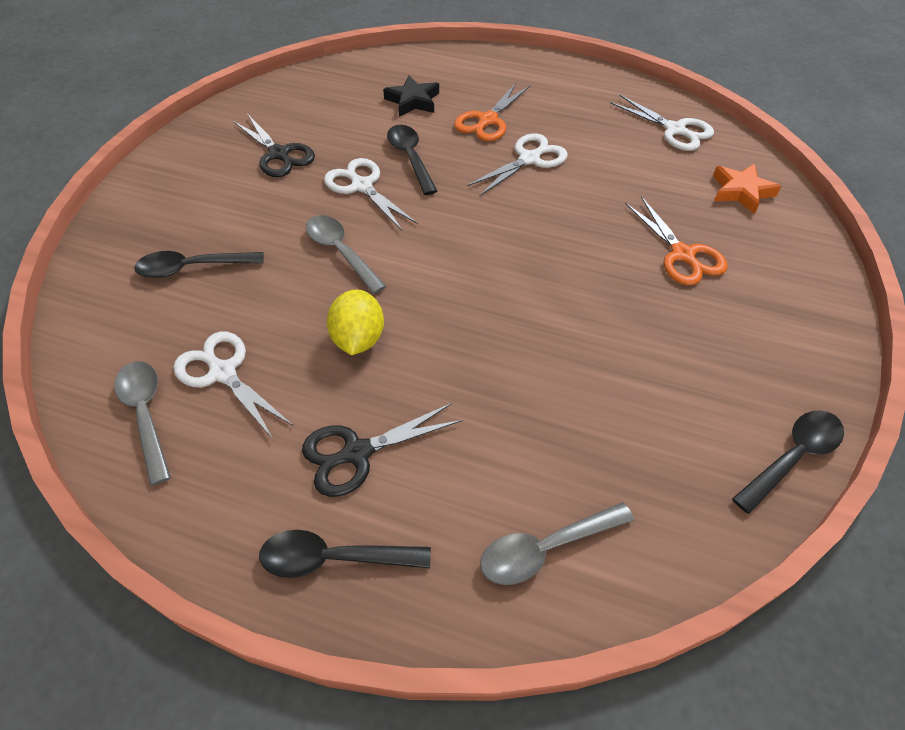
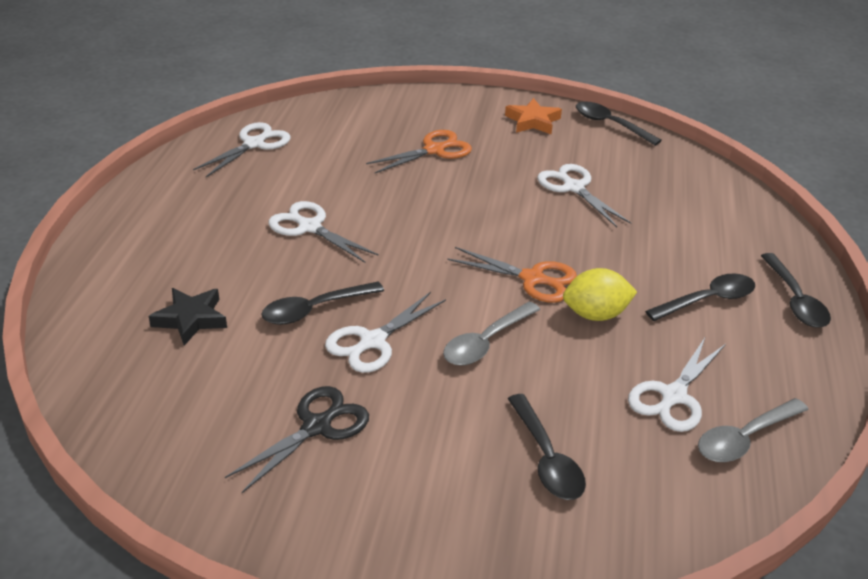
camera: 100 degrees left, 15 degrees down
(357, 452) = (708, 300): black scissors -> black spoon
(488, 120) = (236, 257): orange scissors -> orange scissors (532, 279)
(545, 548) = (729, 212): grey spoon -> none
(606, 372) = (574, 188): none -> white scissors
(741, 191) = (346, 119): orange star -> orange star (533, 121)

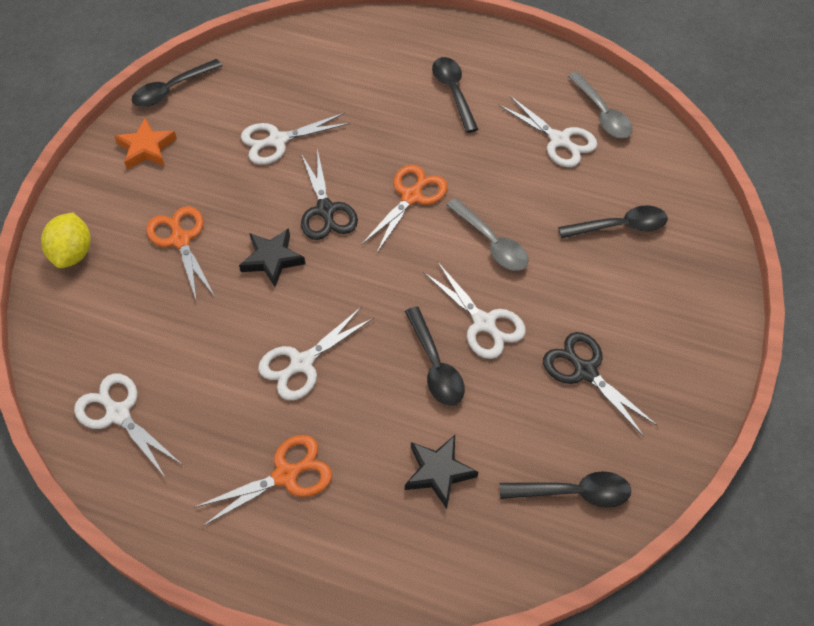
camera: 80 degrees left, 20 degrees up
(193, 230) = (285, 475): none -> orange scissors
(425, 199) = (272, 259): none -> black star
(495, 224) = (325, 210): none -> black scissors
(595, 314) = (463, 164): yellow lemon -> yellow lemon (73, 253)
(795, 300) = (459, 43): black spoon -> black spoon (574, 492)

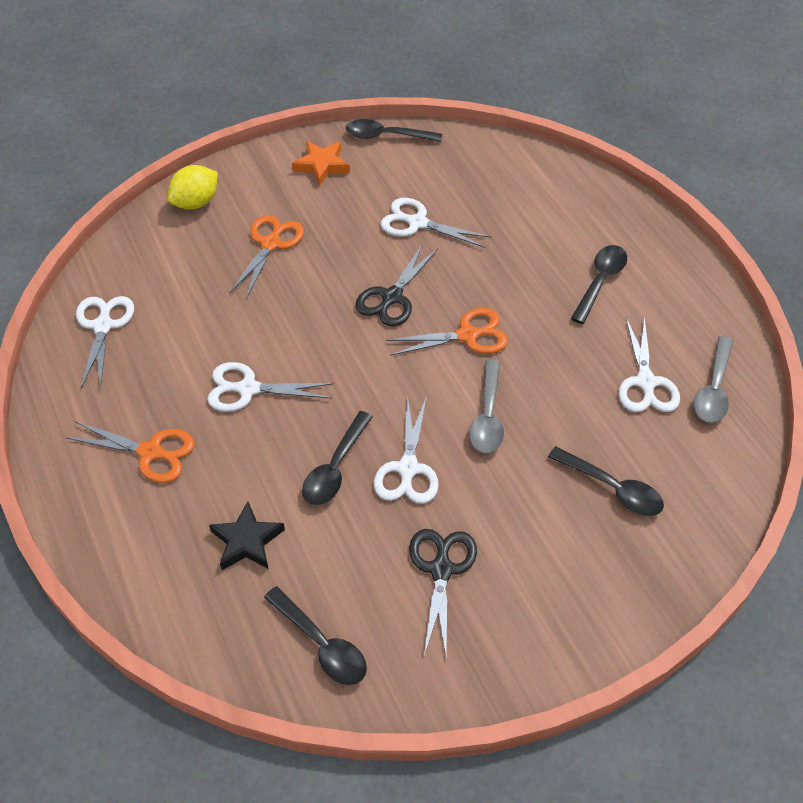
camera: 45 degrees right, 5 degrees down
(272, 259) = (313, 303): black star -> none

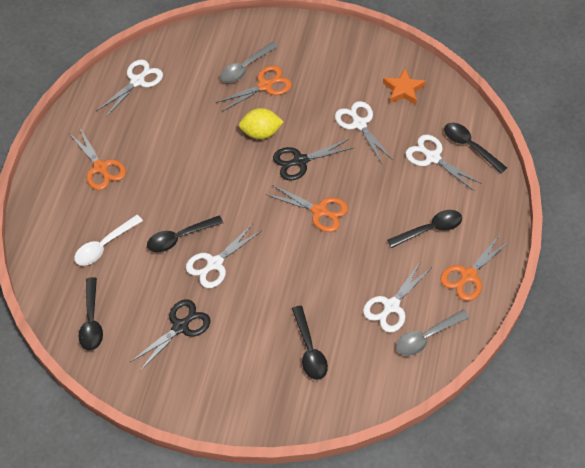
camera: 40 degrees right, 5 degrees up
(196, 202) = (248, 34): yellow lemon -> yellow lemon (261, 133)
(247, 541) = (104, 246): black star -> white spoon
(248, 389) = (176, 165): white scissors -> white scissors (433, 157)
(322, 165) = (340, 52): orange star -> orange star (403, 90)
(386, 136) = (397, 55): black spoon -> black spoon (469, 146)
(487, 416) = (283, 264): grey spoon -> grey spoon (245, 67)
(685, 301) = (468, 275): none -> orange scissors

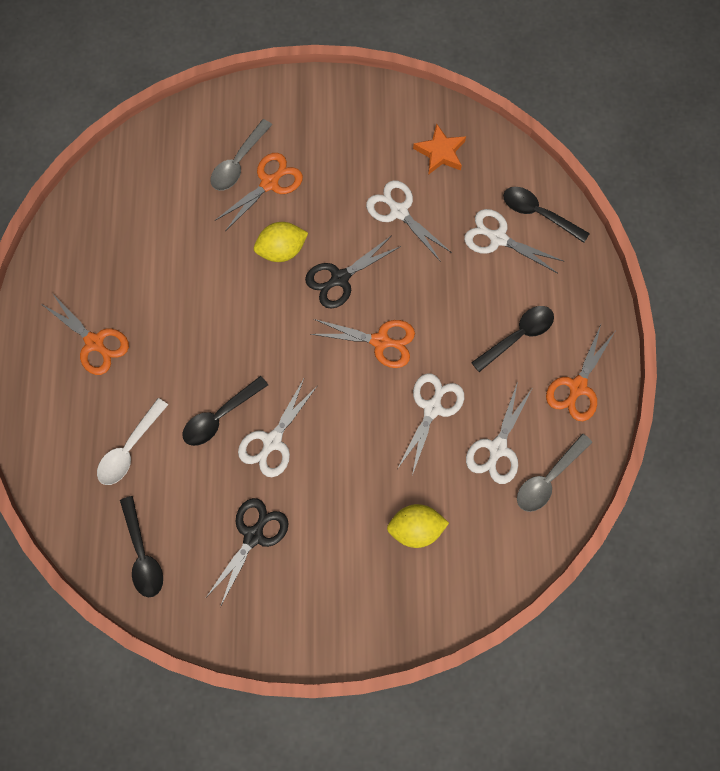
camera: 15 degrees left, 15 degrees up
(137, 81) = (107, 211): white scissors -> white scissors (432, 408)
(309, 350) = (416, 529): black spoon -> yellow lemon

